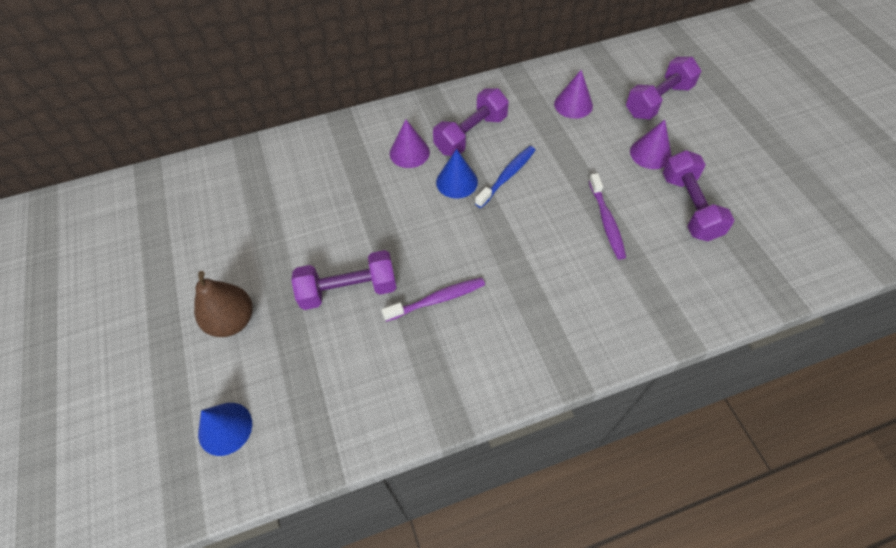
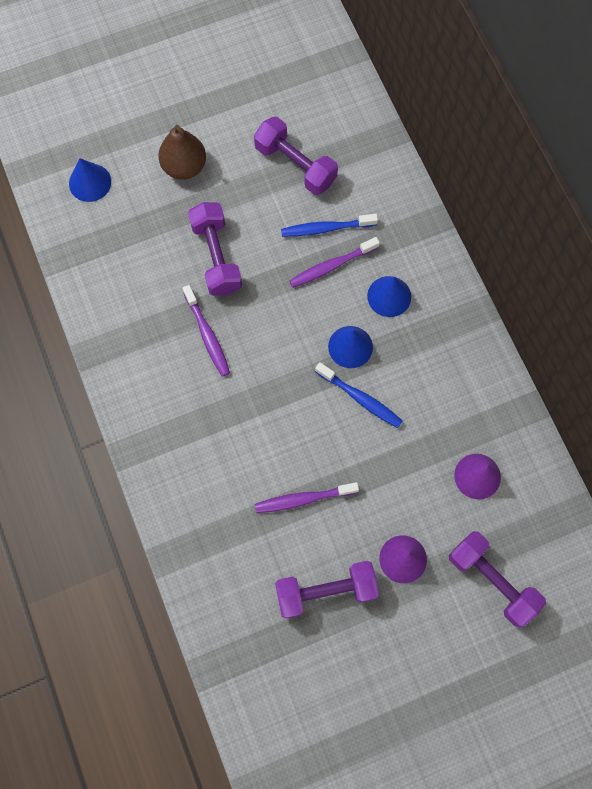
camera: 85 degrees right, 15 degrees up
(333, 196) = (326, 228): none -> blue toothbrush
(373, 193) = (331, 266): none -> purple toothbrush
(409, 152) = (389, 296): purple cone -> blue cone
(471, 134) = (420, 359): purple dumbbell -> purple dumbbell (295, 165)

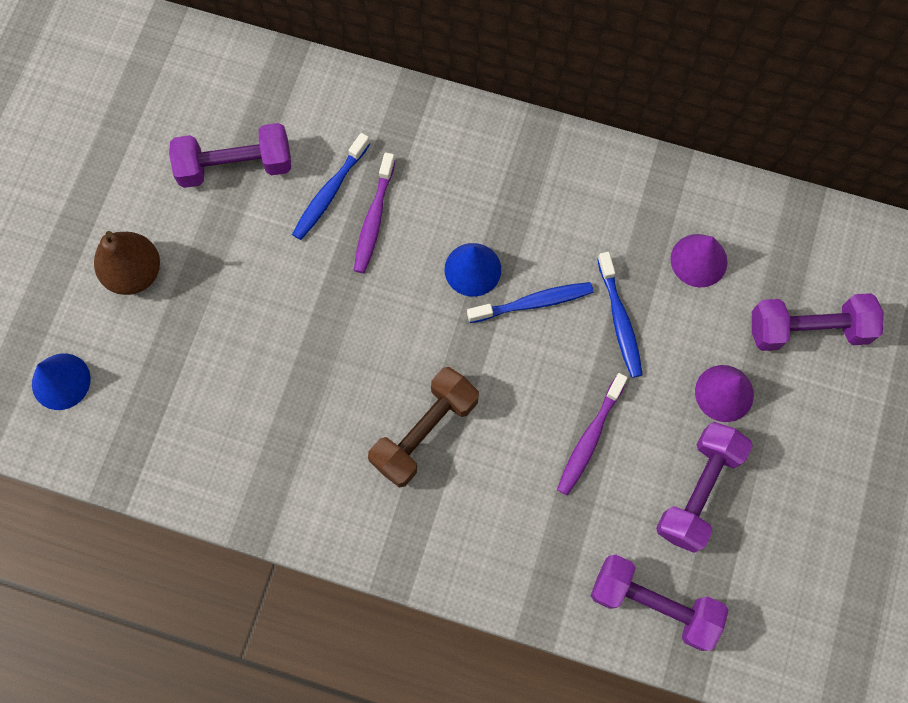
camera: 50 degrees left, 0 degrees up
(207, 335) = (339, 395): purple toothbrush -> none
(216, 257) = (263, 320): purple dumbbell -> purple dumbbell (653, 604)
(226, 400) = (424, 432): none -> brown dumbbell
(389, 296) = (453, 192): blue cone -> none
(394, 458) = (619, 320): none -> blue toothbrush

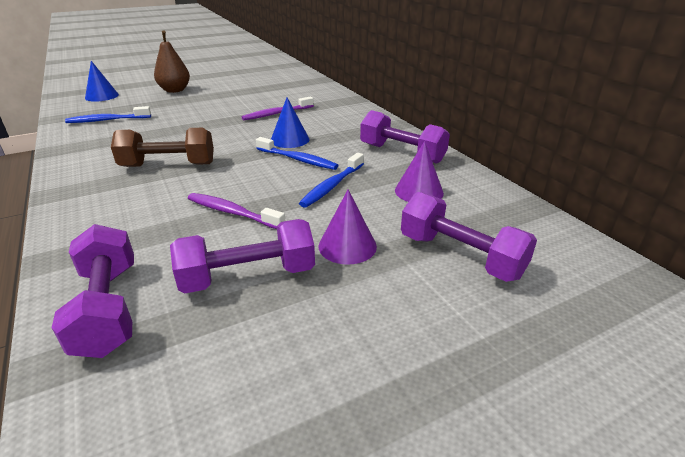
camera: 45 degrees right, 40 degrees down
(235, 166) = (254, 88): purple dumbbell -> purple dumbbell (402, 153)
(330, 192) = (274, 103): blue toothbrush -> blue toothbrush (107, 120)
(589, 438) = (232, 212): purple toothbrush -> purple toothbrush turned 45 degrees clockwise

